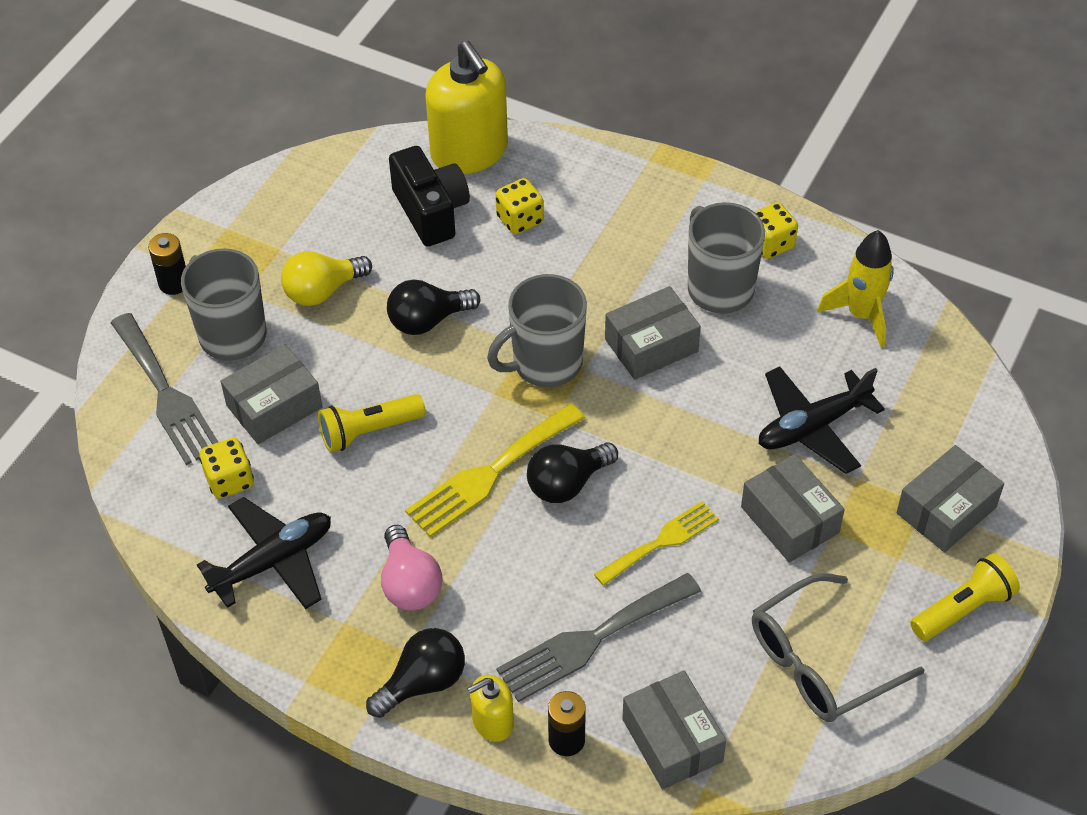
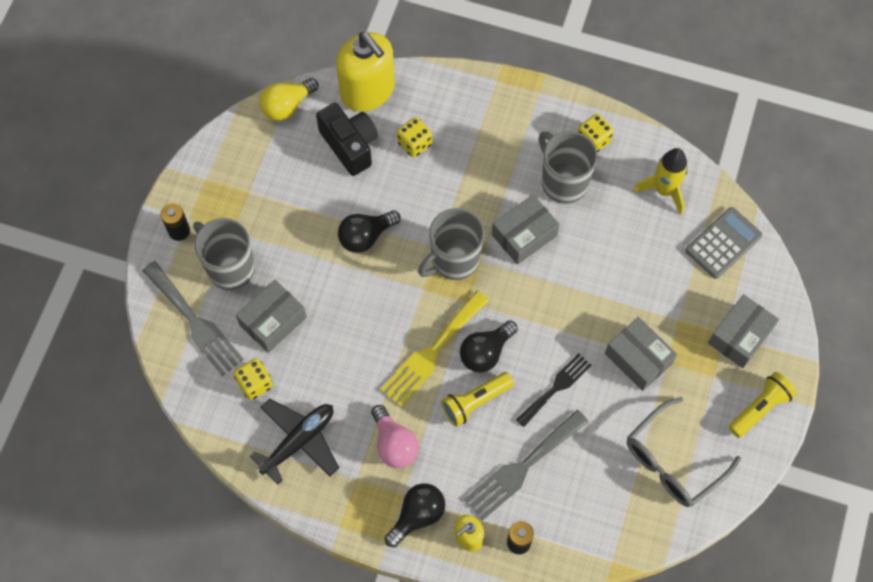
camera: 10 degrees left, 15 degrees up
(322, 291) = (286, 222): yellow light bulb -> yellow light bulb (287, 106)
(369, 431) = (343, 331): yellow flashlight -> yellow flashlight (475, 402)
(661, 542) = (556, 387): yellow fork -> black fork
(672, 740) = (586, 532): grey box -> none
(812, 427) = (643, 284): black plane -> none
(938, 390) = (723, 243): none -> grey calculator

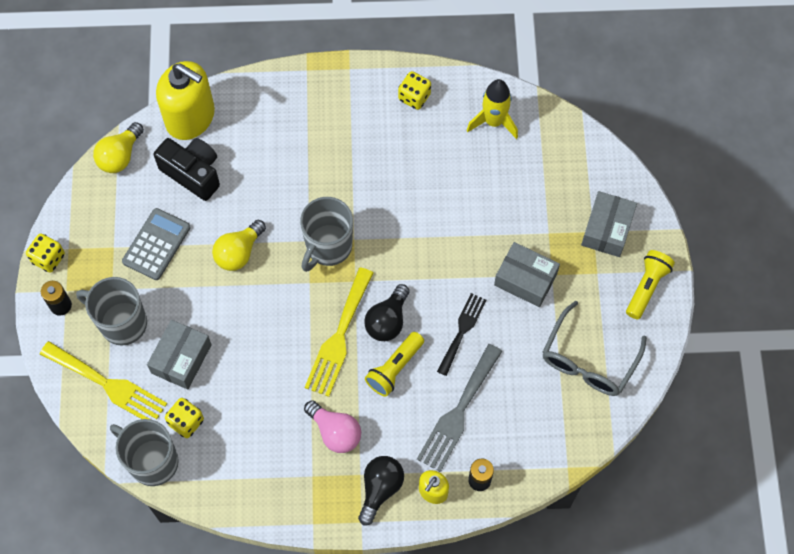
camera: 20 degrees left, 0 degrees up
(195, 322) = (108, 384): grey fork -> yellow fork
(299, 441) = (247, 460): black plane -> none
(365, 236) = (239, 252): black light bulb -> yellow light bulb
(414, 144) = (252, 152): yellow dice -> yellow dice (48, 258)
(524, 235) = (383, 203): grey box -> none
(563, 182) = (401, 143): grey mug -> grey mug (152, 461)
(723, 243) = (563, 152): grey calculator -> grey calculator (156, 244)

